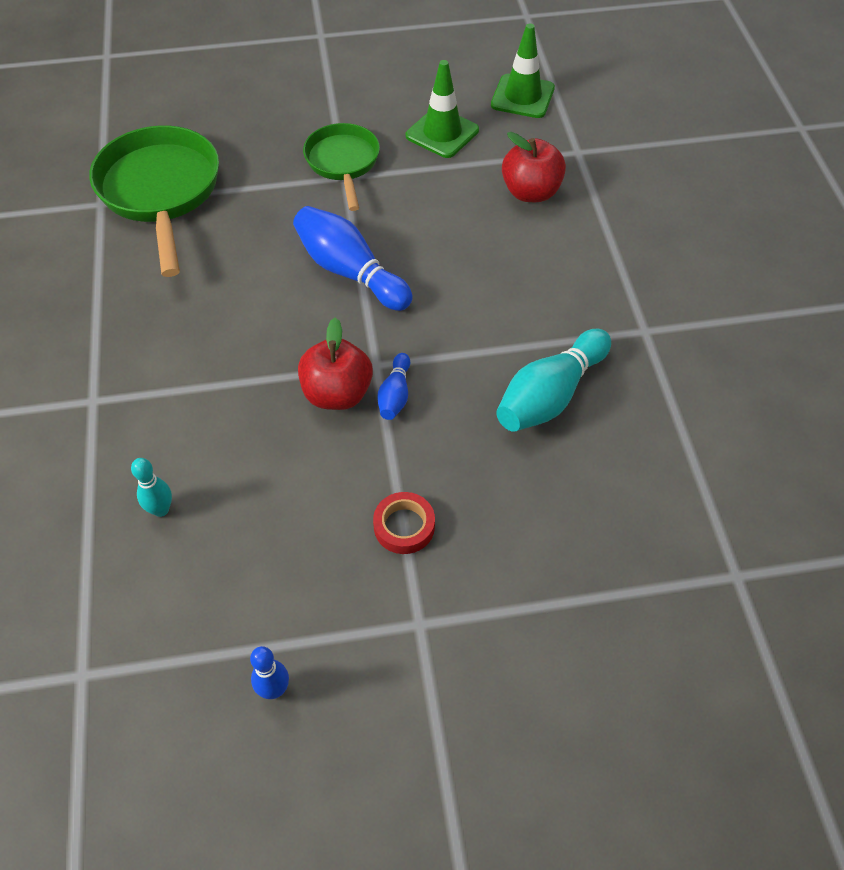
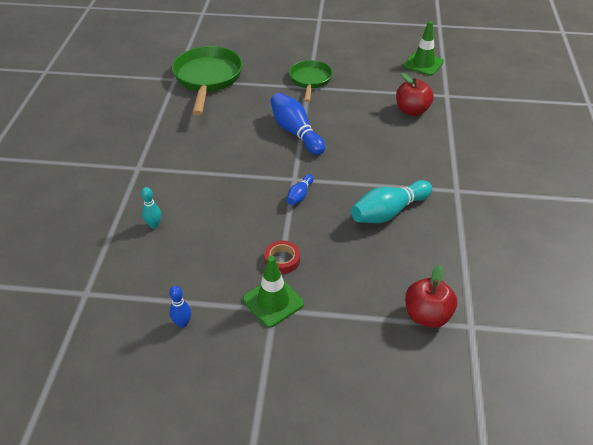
camera: 15 degrees right, 10 degrees down
(337, 394) = (268, 189): red apple -> red apple (427, 315)
(442, 133) = (371, 74): green traffic cone -> green traffic cone (273, 301)

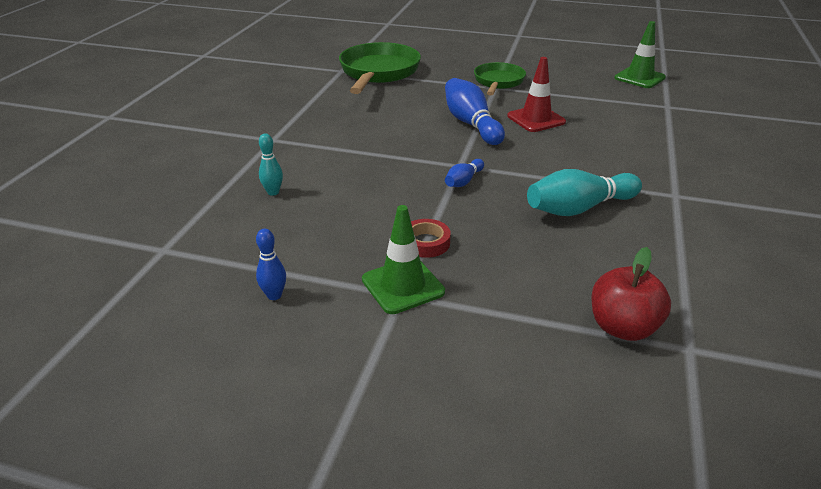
camera: 10 degrees right, 10 degrees down
(346, 121) = (536, 119): none -> red traffic cone
(412, 111) = (621, 116): red apple -> none

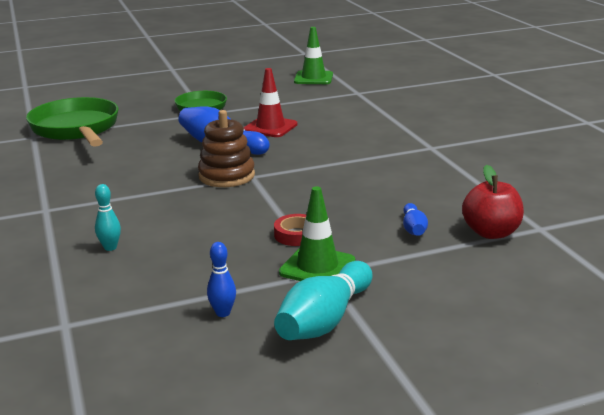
camera: 35 degrees left, 10 degrees down
(439, 157) = (226, 176): none -> brown stacking toy
(463, 181) = (270, 186): blue bowling pin -> blue bowling pin (413, 229)
(579, 208) = (378, 176): turquoise bowling pin -> turquoise bowling pin (324, 320)

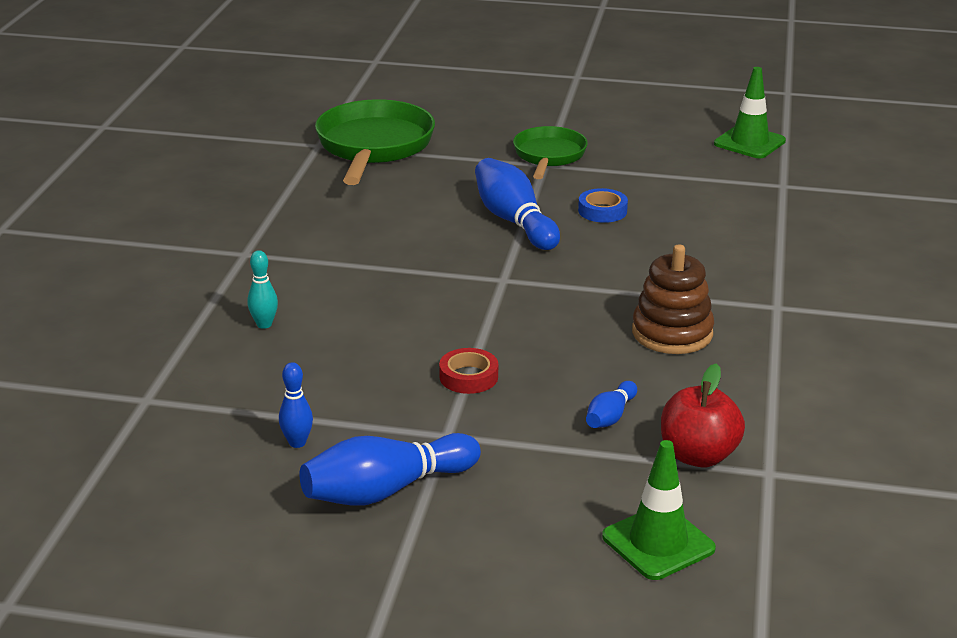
camera: 30 degrees right, 5 degrees up
(226, 176) = (474, 269): brown stacking toy -> brown stacking toy (672, 333)
(270, 127) = (602, 211): red traffic cone -> blue tape
(317, 267) = (446, 425): green traffic cone -> green traffic cone (658, 543)
(324, 320) = (386, 490): turquoise bowling pin -> blue bowling pin

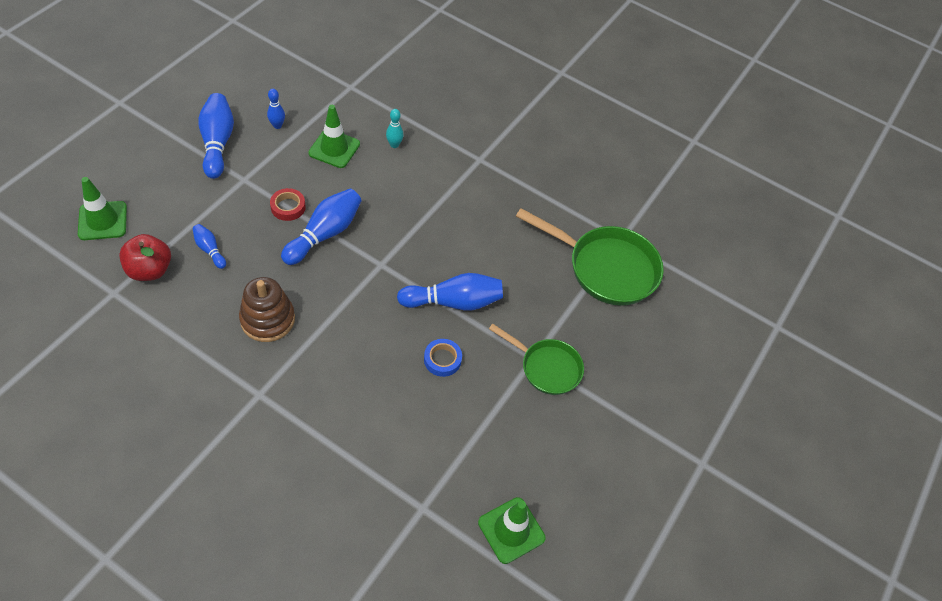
camera: 105 degrees right, 25 degrees up
(312, 373) = (334, 148): none -> green traffic cone
(491, 333) = (325, 234): none -> blue bowling pin

